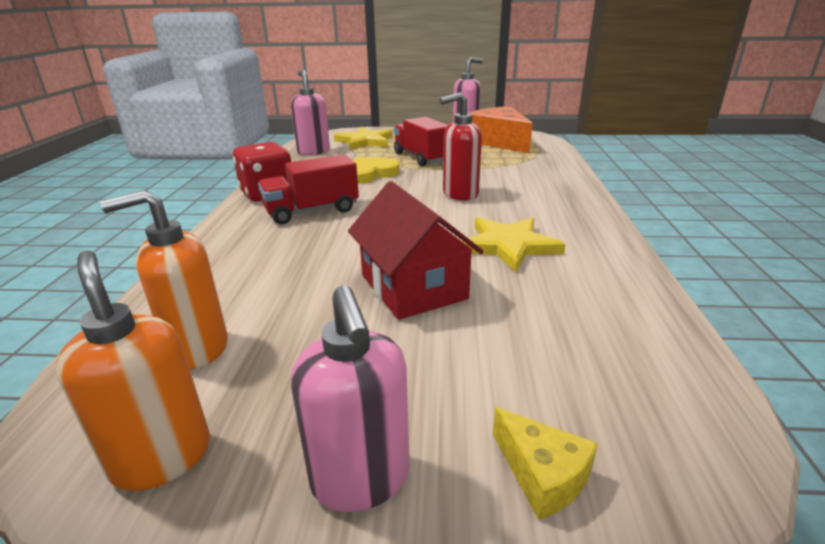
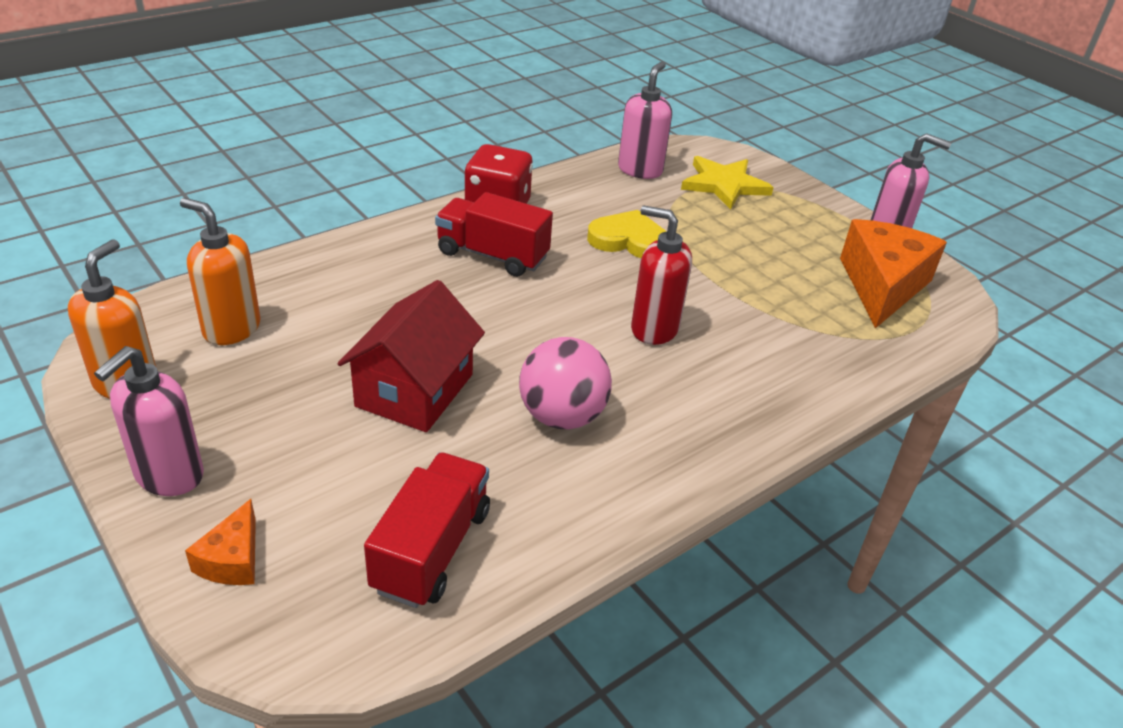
camera: 45 degrees right, 10 degrees up
(421, 158) = (729, 251): red truck -> red truck (432, 550)
(508, 245) = (562, 416): yellow star -> pink ball
(542, 475) = (232, 560): yellow cheese -> orange cheese

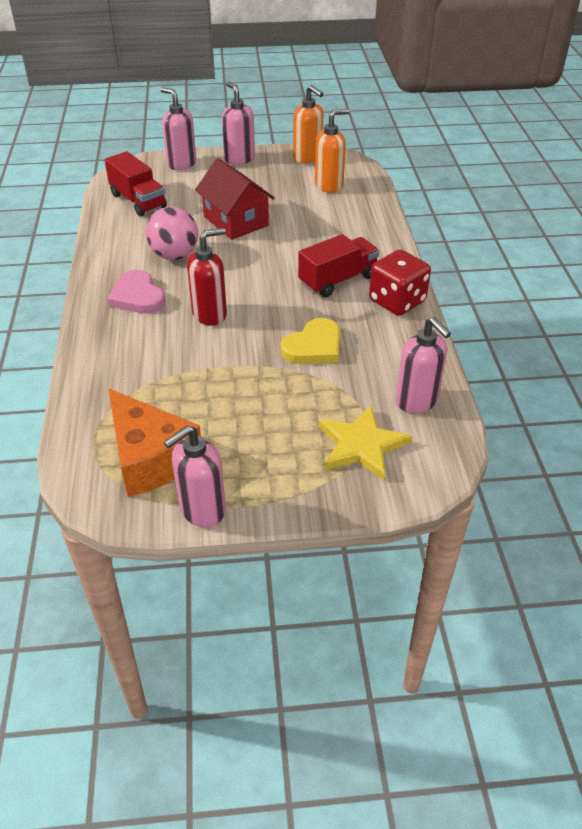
camera: 125 degrees right, 5 degrees up
(232, 560) = (181, 164): orange cheese -> pink soap dispenser
(686, 408) = (137, 296): none -> pink heart

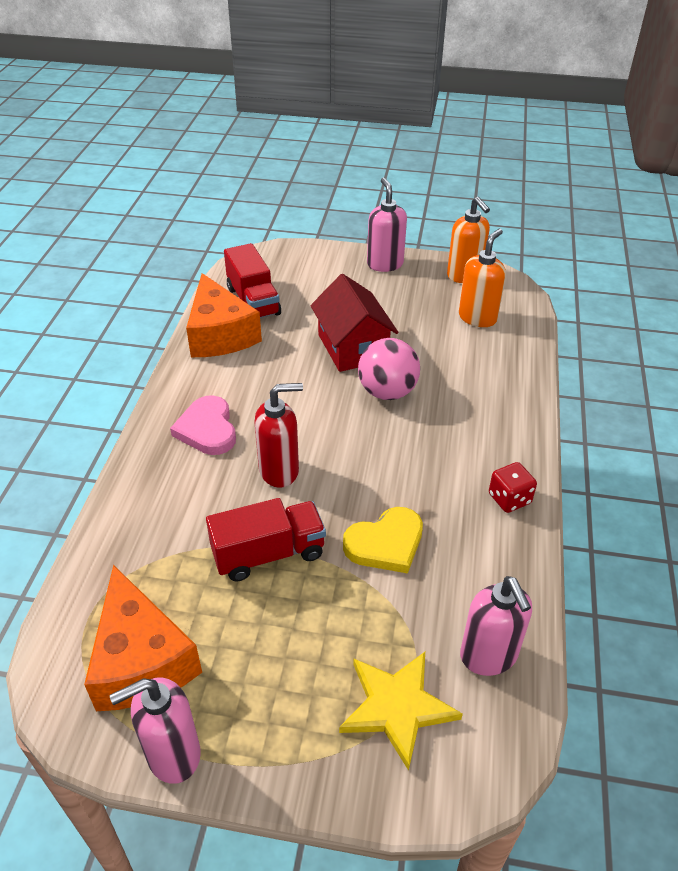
camera: 15 degrees right, 0 degrees up
(119, 229) = (220, 334): none -> orange cheese
(174, 255) = (268, 381): pink ball -> pink ball (387, 392)
(181, 164) = (317, 260): pink soap dispenser -> none
(329, 186) = (477, 317): orange soap dispenser -> orange soap dispenser turned 45 degrees counterclockwise
(338, 280) = (445, 453): red truck -> red truck (268, 554)
(397, 301) = (509, 499): red dice -> red dice, size x0.61

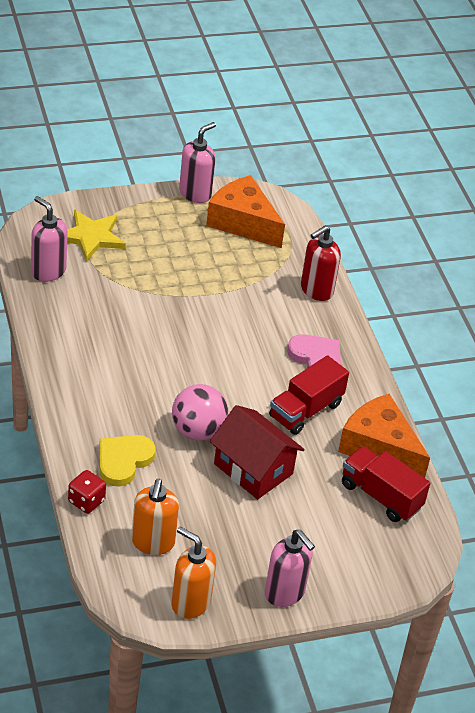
camera: 150 degrees right, 0 degrees up
(268, 554) = (211, 289): red truck -> red truck (305, 410)
(279, 471) = (240, 342): red soap dispenser -> red soap dispenser (316, 290)
(385, 543) = (138, 314): yellow heart -> yellow heart (123, 461)
(509, 499) = (64, 367): red dice -> red dice (86, 501)

